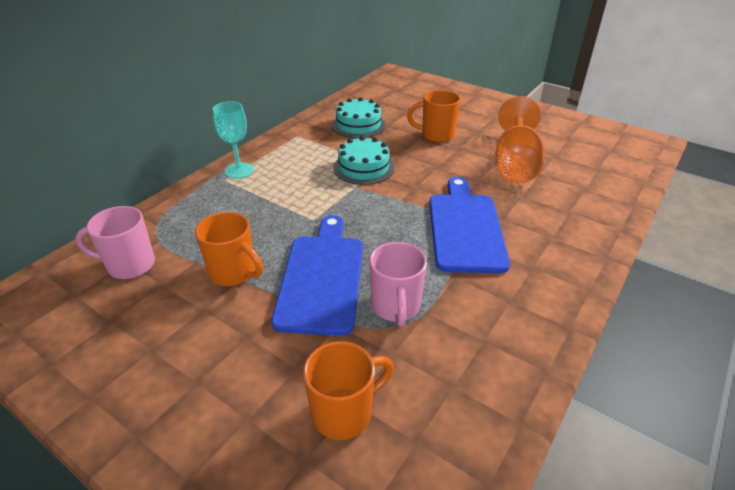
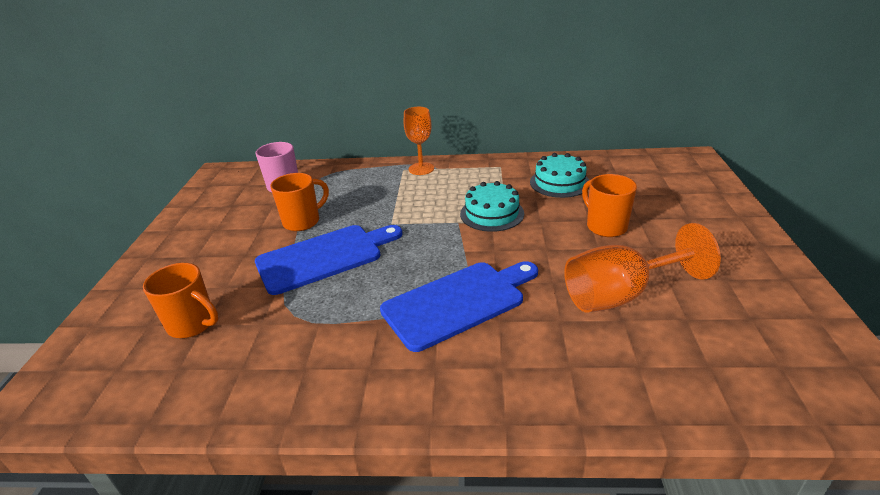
camera: 60 degrees right, 5 degrees down
(234, 273) = (303, 221): orange mug -> orange mug turned 135 degrees counterclockwise
(239, 170) = (421, 169): turquoise goblet -> orange goblet
(395, 307) = (315, 304): pink mug -> none

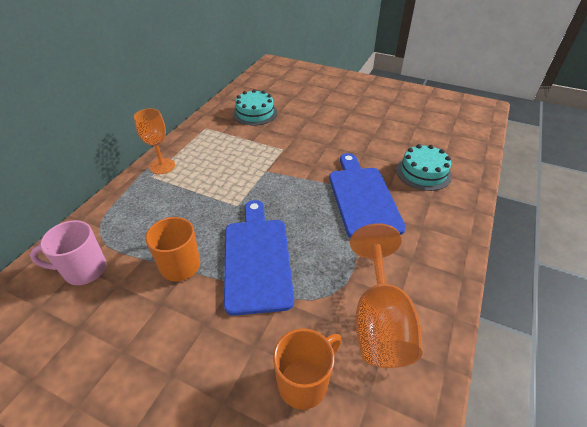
camera: 70 degrees left, 10 degrees up
(492, 214) = (268, 152): turquoise cake -> turquoise cake (423, 172)
(605, 226) = (320, 116): orange mug -> none
(620, 295) = (388, 136): orange goblet -> orange goblet (379, 321)

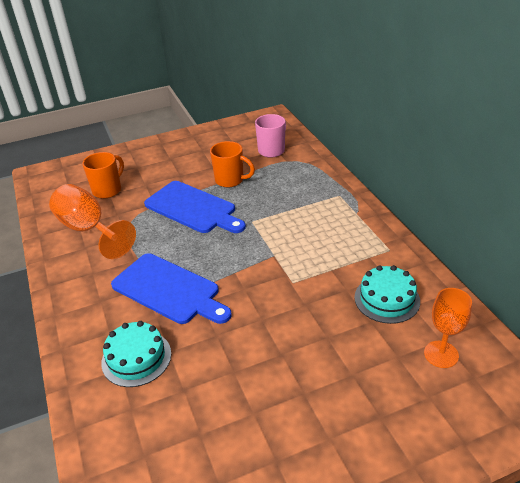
camera: 135 degrees right, 5 degrees down
(162, 166) = (348, 204): orange goblet -> orange goblet (441, 354)
(304, 382) = (108, 190): orange mug -> orange mug turned 150 degrees counterclockwise

